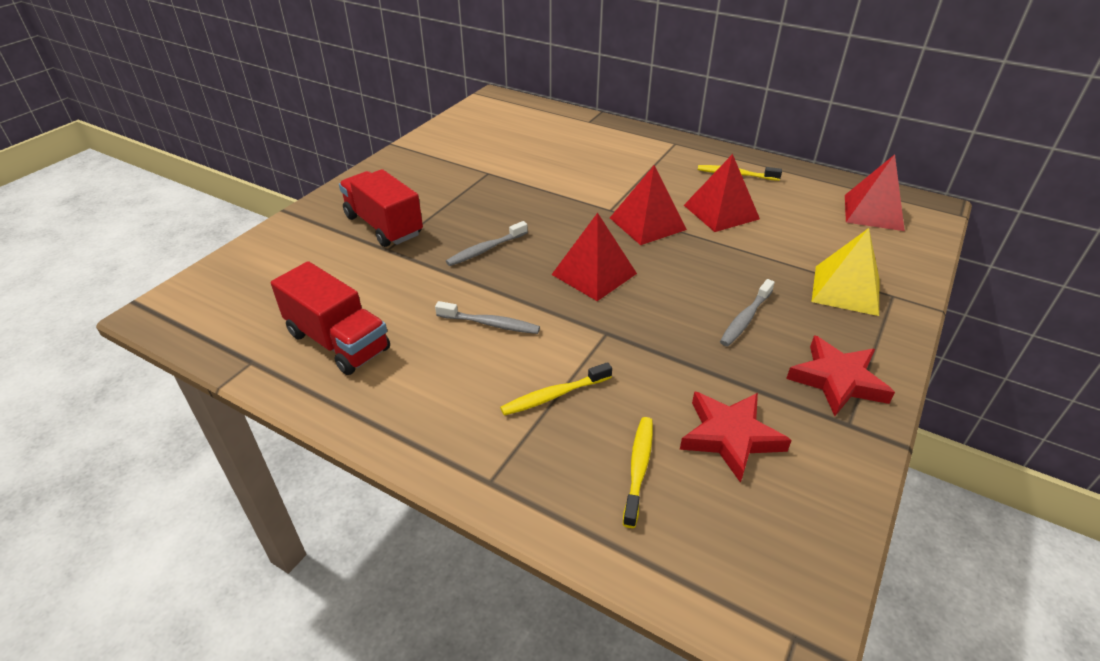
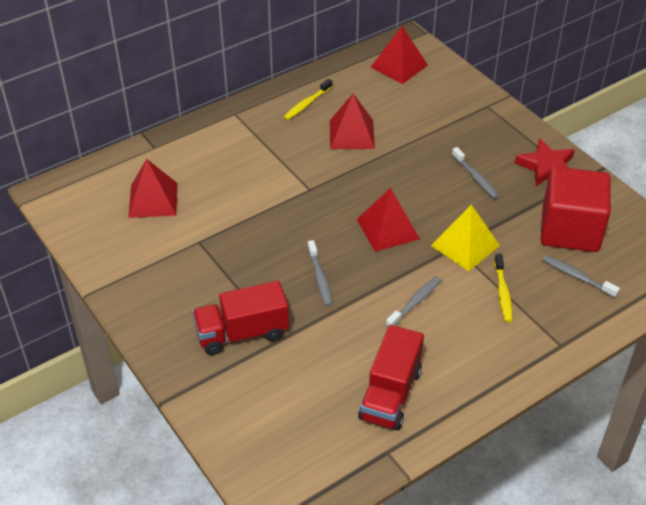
camera: 65 degrees left, 5 degrees up
(338, 341) = (390, 394): red truck -> red truck turned 135 degrees clockwise
(638, 468) = (577, 277): yellow toothbrush -> grey toothbrush
(647, 223) = (342, 177): red pyramid -> red pyramid (153, 200)
(730, 437) = (570, 230): red star -> red cube
(846, 290) = (472, 121): yellow pyramid -> yellow pyramid (465, 245)

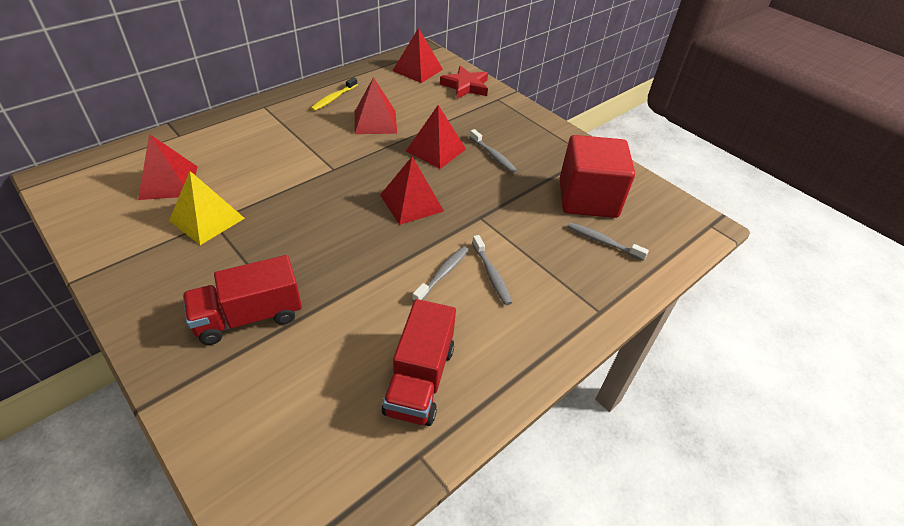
camera: 10 degrees left, 0 degrees up
(320, 278) = (341, 253): grey toothbrush -> grey toothbrush (491, 275)
(415, 169) = (436, 150): none -> red pyramid
(465, 245) = (489, 216): yellow pyramid -> yellow pyramid (207, 219)
(503, 293) = (532, 260): yellow toothbrush -> none
(546, 166) = (557, 145): red star -> red star (466, 86)

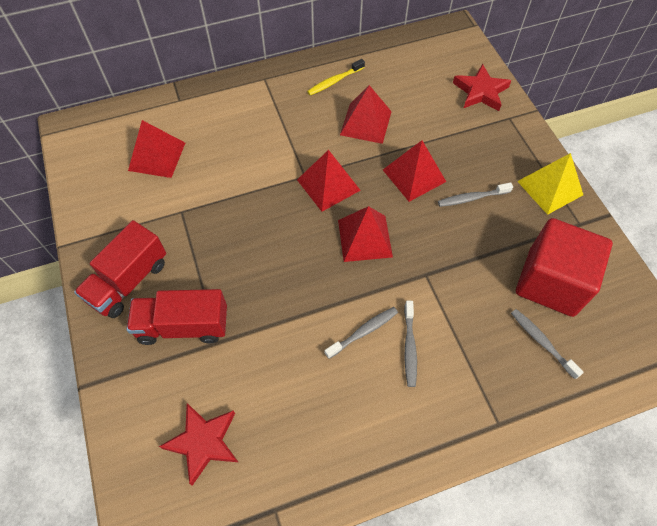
camera: 25 degrees right, 15 degrees up
(207, 219) = (178, 208): yellow pyramid -> yellow pyramid (550, 188)
(312, 417) = (203, 442): none -> red star
(417, 70) = (436, 57): red pyramid -> red pyramid (328, 185)
(420, 379) = (302, 438): red truck -> red truck (128, 281)
(493, 156) = (472, 198): grey toothbrush -> grey toothbrush turned 90 degrees clockwise

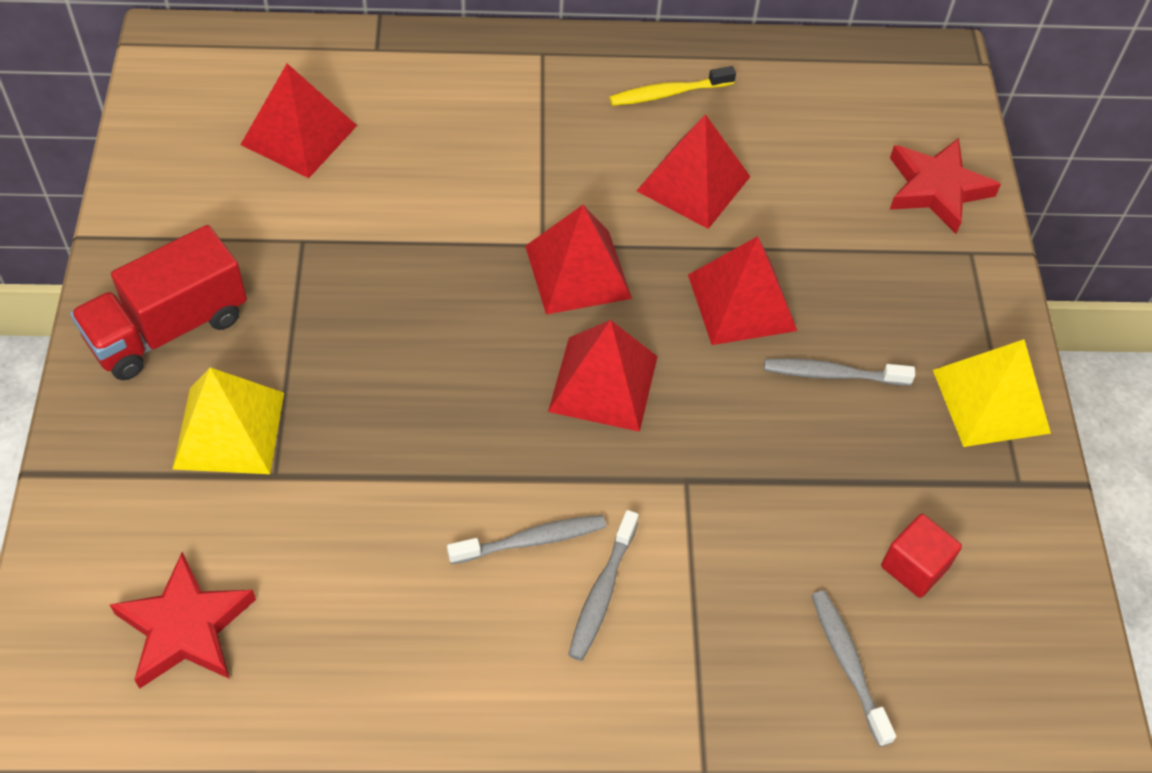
camera: 15 degrees right, 5 degrees down
(183, 326) = (229, 430): red truck -> yellow pyramid
(551, 282) = (914, 567): red cube -> red cube, size x0.43

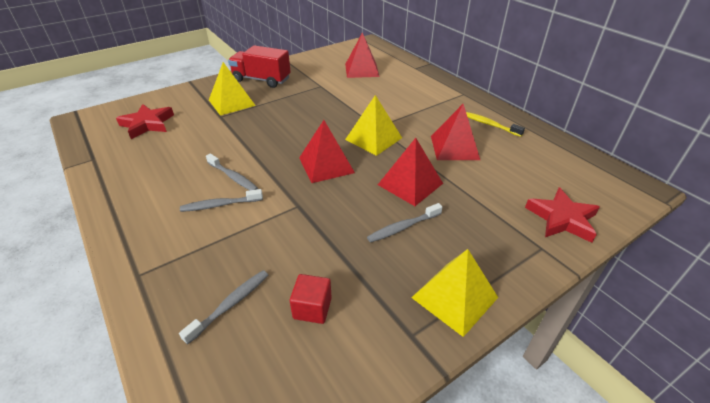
camera: 60 degrees right, 15 degrees down
(578, 272) = (373, 138): red pyramid -> yellow pyramid
(832, 374) = (403, 227): grey toothbrush -> grey toothbrush turned 90 degrees counterclockwise

